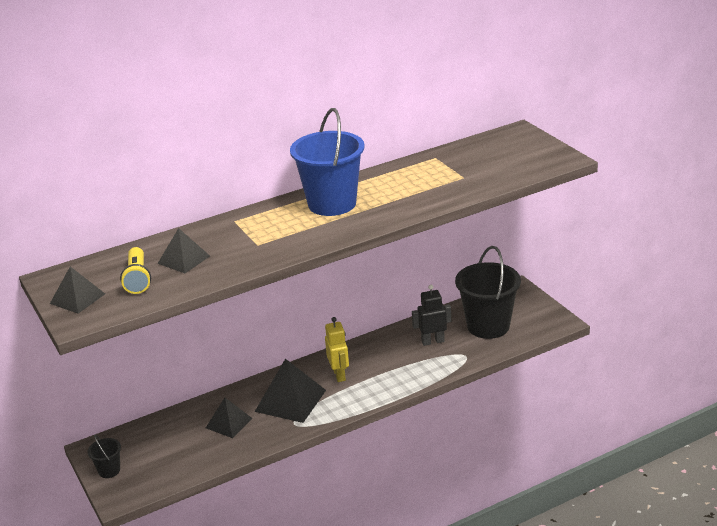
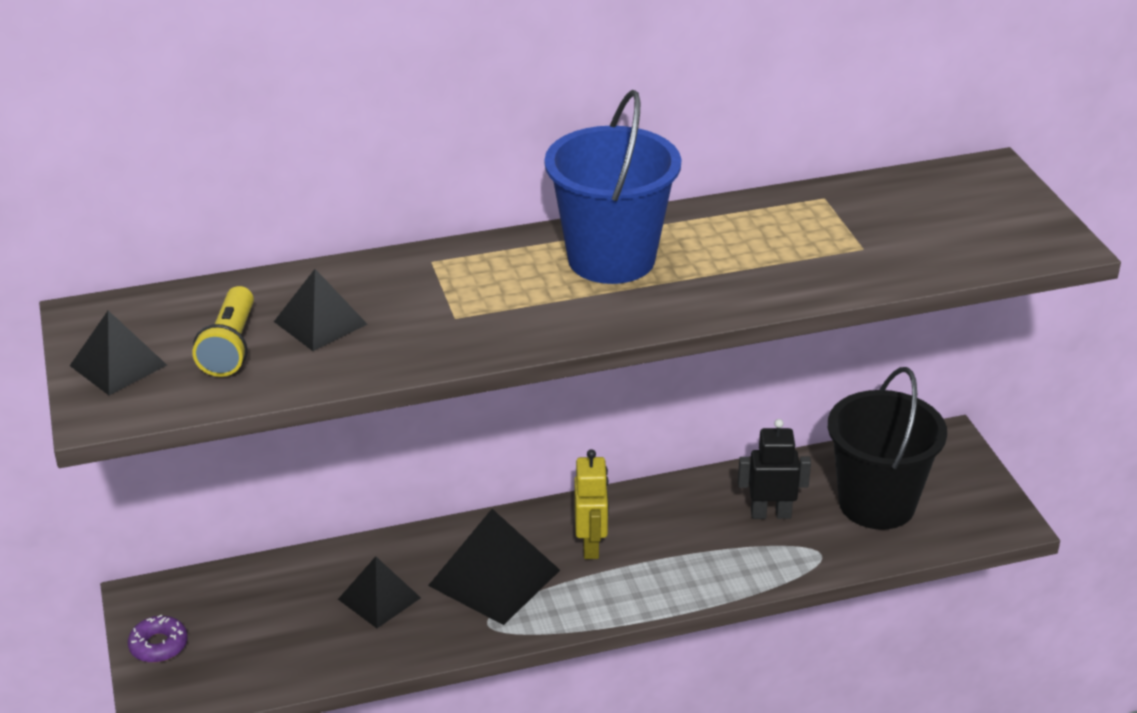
camera: 10 degrees right, 5 degrees up
(109, 470) = (158, 645): black bucket -> purple donut

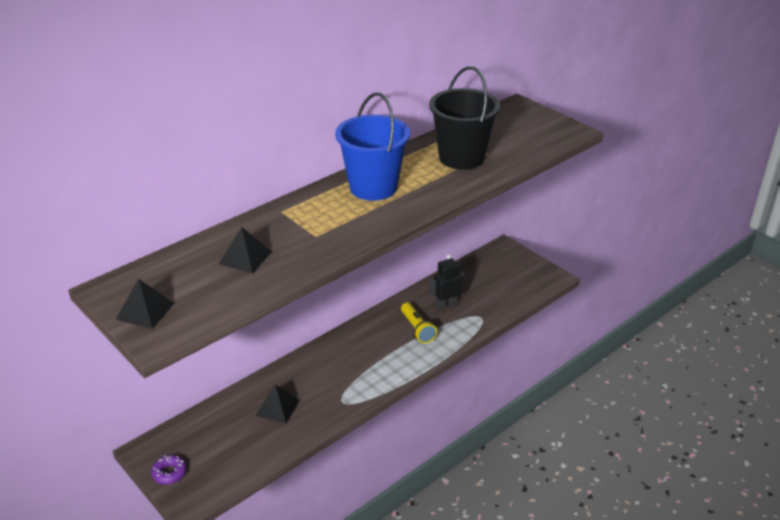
camera: 25 degrees left, 0 degrees up
(230, 347) = (204, 283): yellow flashlight -> yellow flashlight (417, 329)
(494, 577) = (331, 378): black pyramid -> none
(591, 545) = (370, 347): yellow robot -> none
(877, 504) = (491, 286): black bucket -> black bucket (461, 157)

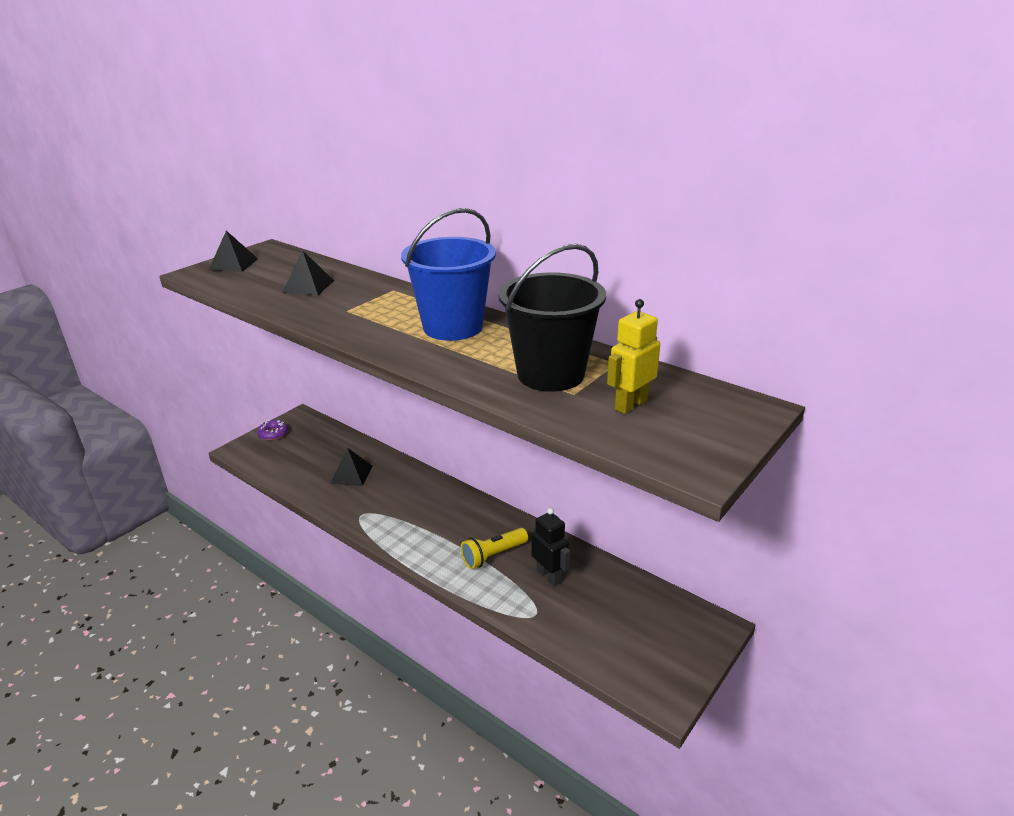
camera: 80 degrees right, 5 degrees down
(506, 138) = (630, 405): none -> yellow robot

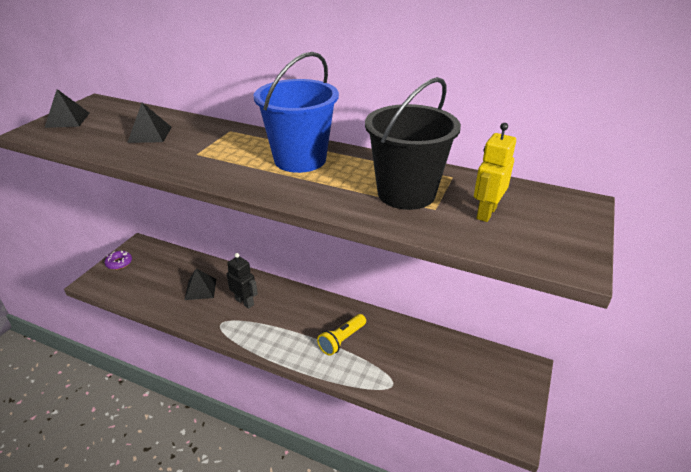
camera: 15 degrees left, 5 degrees up
(549, 576) = (391, 350): black robot -> black robot (245, 302)

